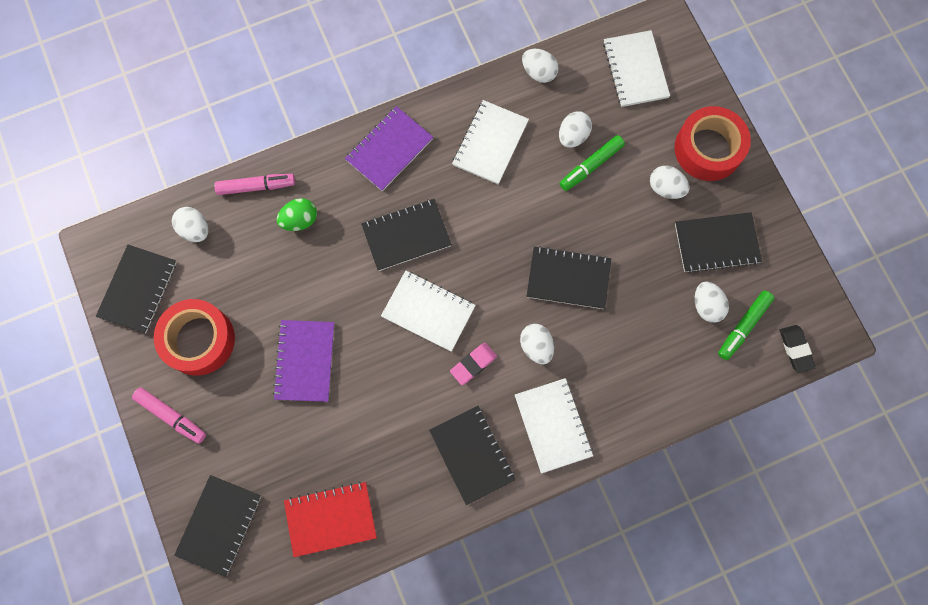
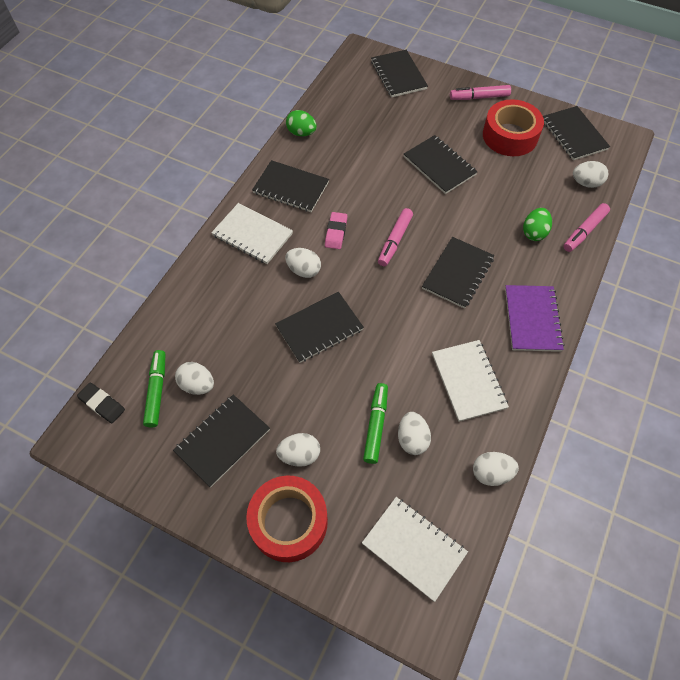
camera: 140 degrees right, 15 degrees down
(305, 361) = (439, 166): purple notebook -> black notebook
(331, 519) = (343, 112): red notebook -> none
(400, 524) = (301, 133): none -> green egg
(428, 311) = (395, 241): white notebook -> pink marker

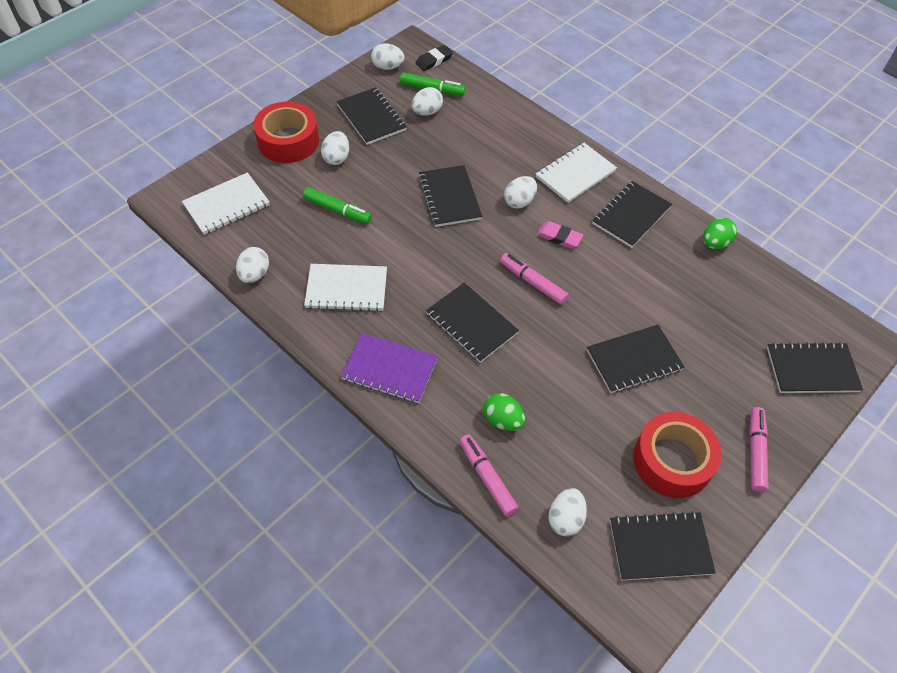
camera: 105 degrees right, 5 degrees down
(412, 439) = (313, 231): white egg -> white egg (387, 67)

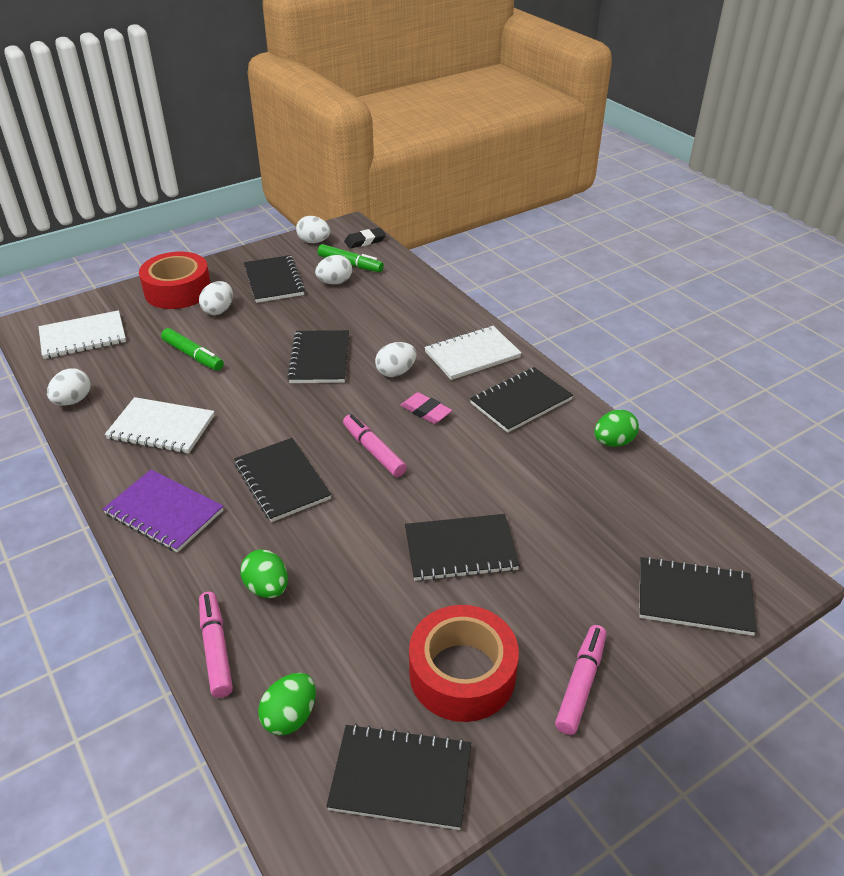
camera: 15 degrees right, 15 degrees down
(565, 519) = (290, 716): white egg -> green egg

